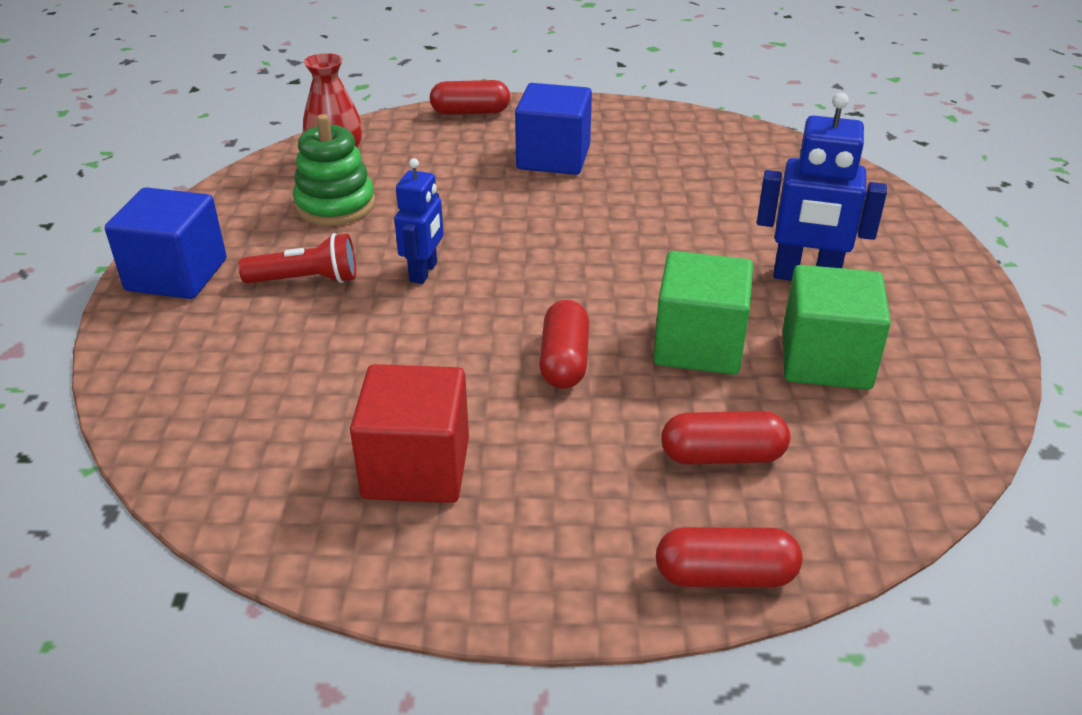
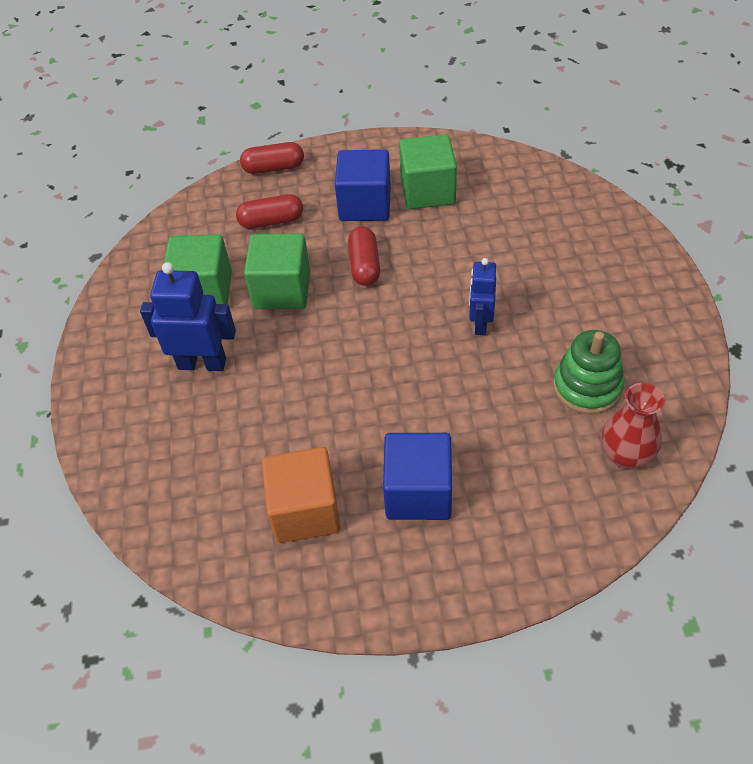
camera: 175 degrees right, 15 degrees up
(176, 275) = (654, 292): blue cube -> blue cube (365, 204)
(306, 280) = (559, 302): red flashlight -> none
(416, 468) = (427, 191): red cube -> green cube
(470, 112) = (530, 570): red capsule -> none
(669, 158) = (305, 510): none -> orange cube

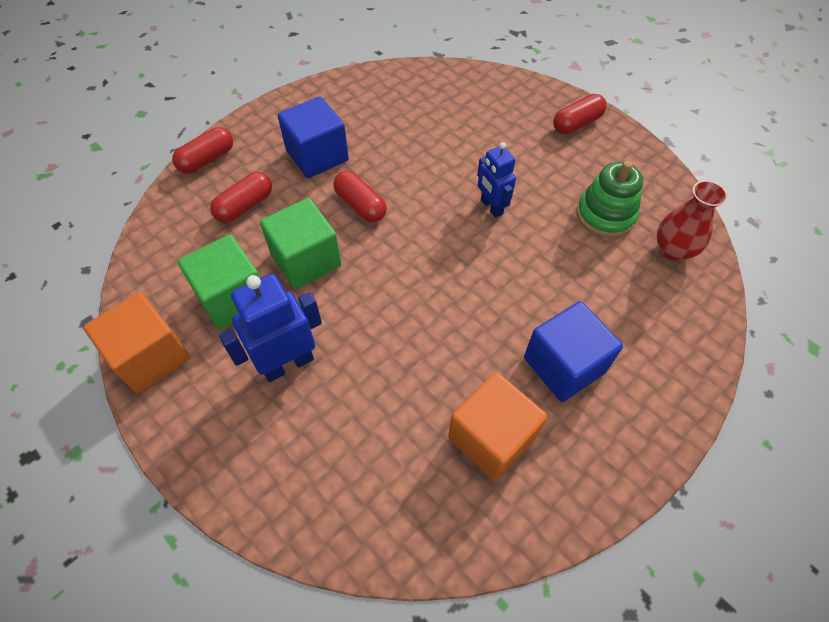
camera: 40 degrees left, 5 degrees up
(115, 305) = (151, 356): none -> orange cube
(427, 191) = (360, 123): green cube -> none
(645, 285) = (577, 123): none -> red capsule

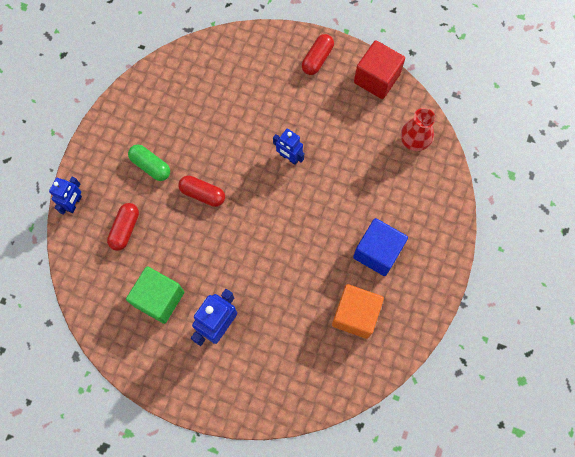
camera: 25 degrees left, 15 degrees up
(151, 356) = (134, 359): orange cube -> none
(207, 159) = (74, 203): red capsule -> blue robot
(306, 260) = (190, 251): green cube -> none
(317, 156) = (150, 166): blue cube -> green capsule
(605, 215) = (363, 132): green stacking toy -> none
(646, 166) = (376, 78): none -> red cube

